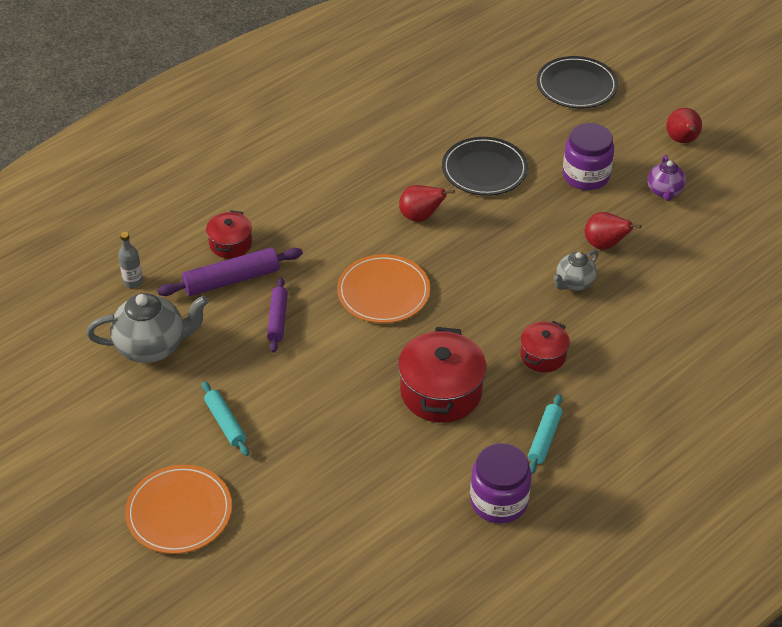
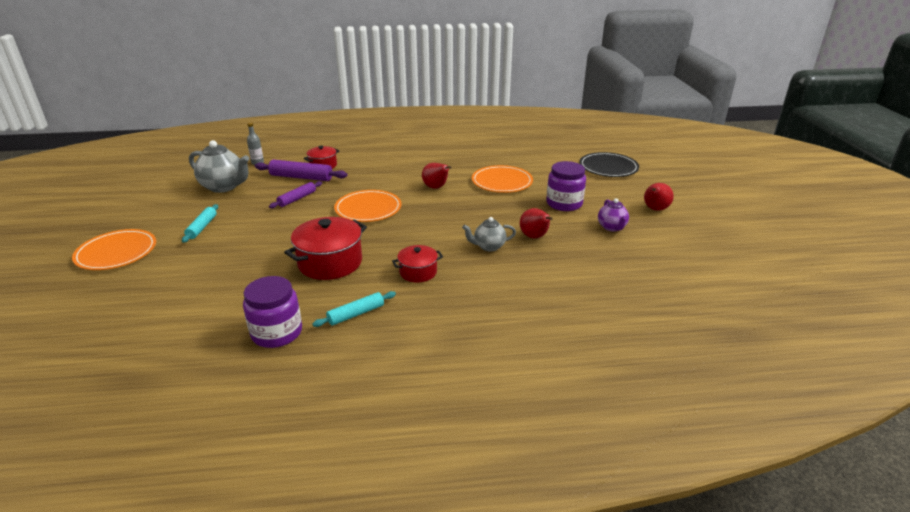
camera: 35 degrees right, 15 degrees down
(484, 169) = (502, 182): black plate -> orange plate
(664, 191) = (611, 227): purple teapot -> purple teapot turned 45 degrees counterclockwise

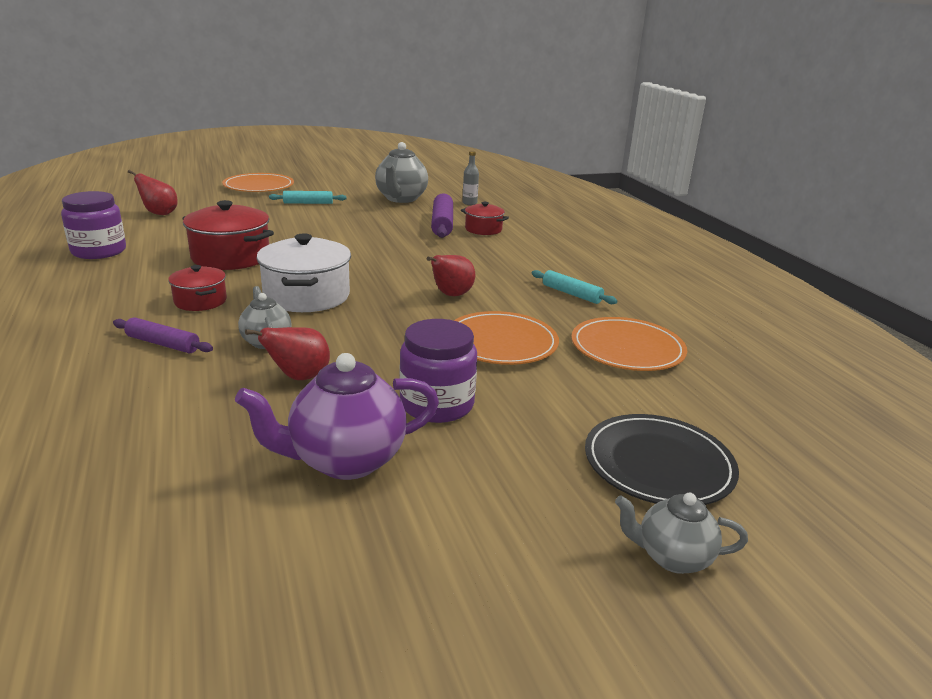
camera: 75 degrees right, 5 degrees down
(297, 199) = (383, 228): purple rolling pin -> purple rolling pin (163, 344)
(356, 314) = (117, 278): turquoise rolling pin -> turquoise rolling pin (571, 294)
(368, 209) = (368, 262): orange plate -> orange plate (627, 348)
(422, 232) = (307, 296): none -> white pot
(611, 227) = (345, 460): purple teapot -> purple teapot, size x1.73
(655, 209) = (451, 531): red pear -> red pear (159, 213)
(661, 176) = (672, 557): none -> grey teapot

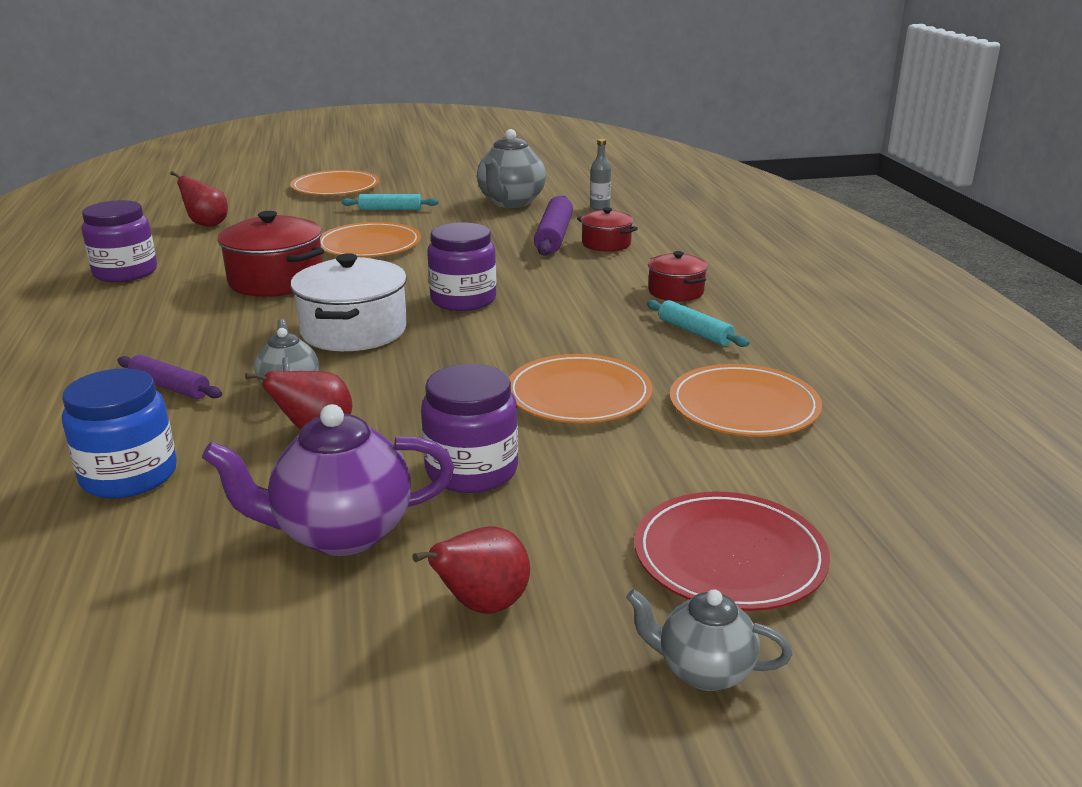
camera: 10 degrees right, 0 degrees up
(146, 419) = (129, 475): none -> blue jar
(200, 301) = (226, 336): red pot -> red pot (676, 292)
(299, 230) = (369, 245): none -> orange plate
(387, 271) = (463, 300): none -> purple jar
(451, 295) = (534, 332): red pear -> red pear (482, 606)
(658, 464) = (729, 556): black plate -> red plate

